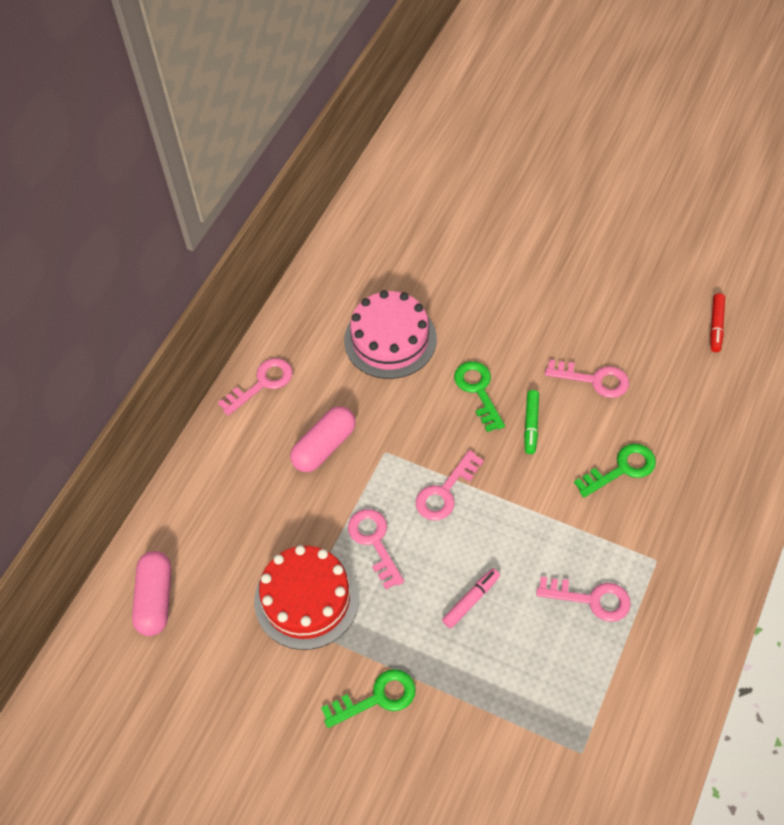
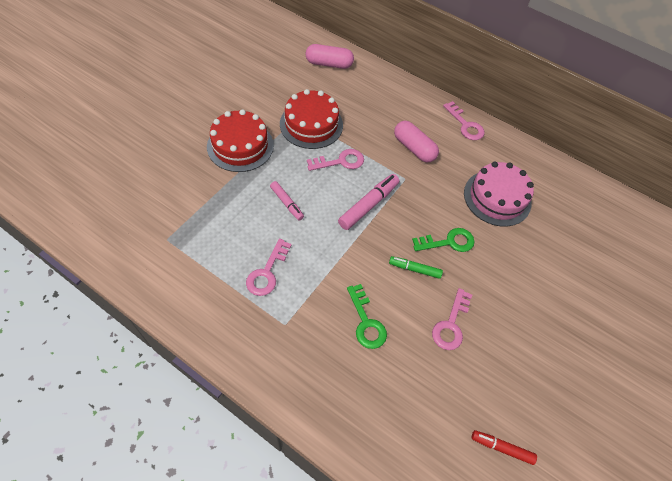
camera: 90 degrees right, 0 degrees up
(377, 697) = (240, 146): green key -> red cake
(445, 492) = (368, 205): pink key -> pink marker

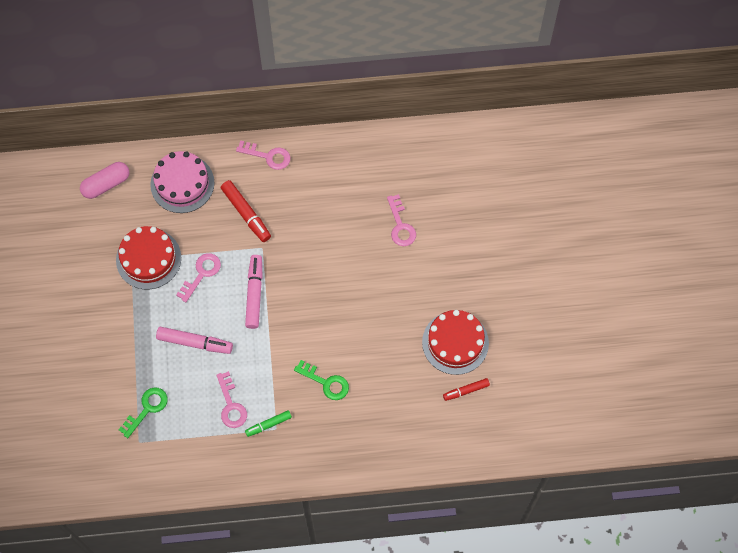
camera: 35 degrees left, 10 degrees up
(240, 146) = (113, 325): red cake -> red cake (455, 342)
(287, 203) = (195, 342): pink marker -> pink marker, size x1.62
(414, 148) = (246, 214): pink capsule -> red marker
(414, 269) = (327, 317): green marker -> green marker (268, 425)
(448, 242) = (334, 276): green key -> green key (147, 408)
(451, 324) = (381, 337): pink key -> pink key (400, 225)
(497, 197) = (341, 208): pink cake -> pink cake (182, 183)

